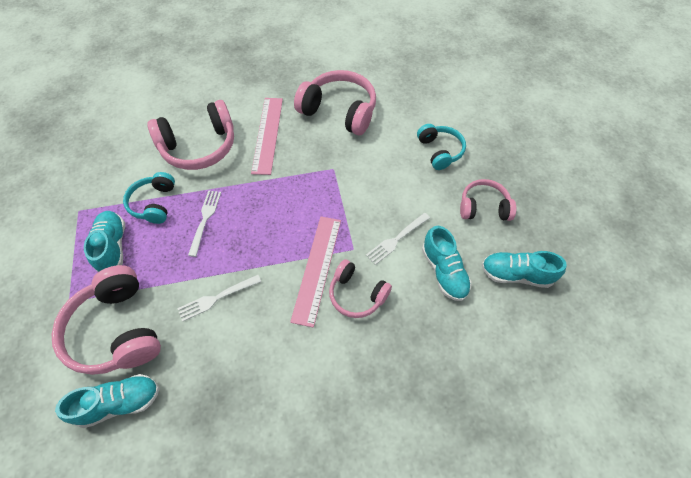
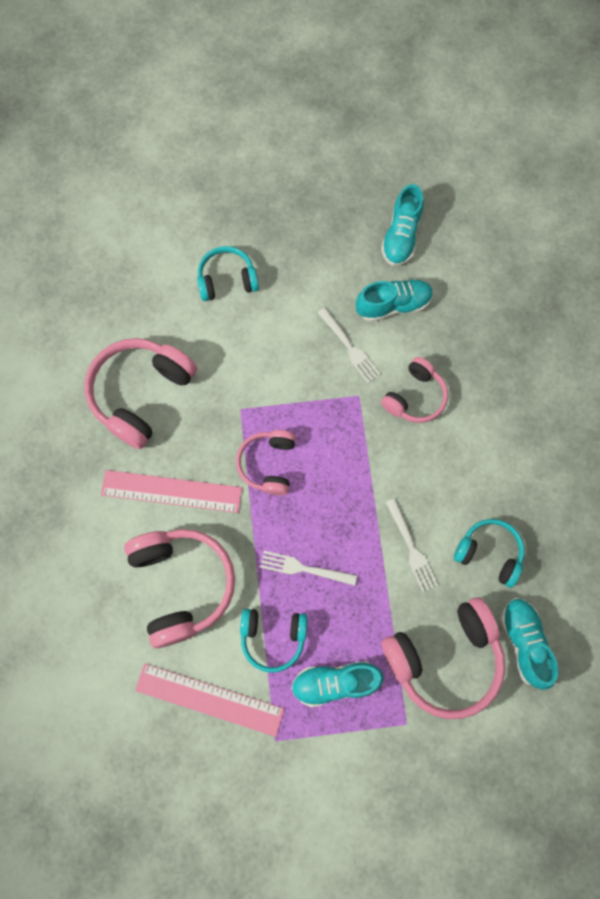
camera: 85 degrees left, 15 degrees up
(208, 367) = (489, 553): none -> turquoise headphones
(317, 268) = (381, 436): pink ruler -> pink ruler (209, 699)
(483, 207) = (315, 248): pink headphones -> pink headphones (268, 464)

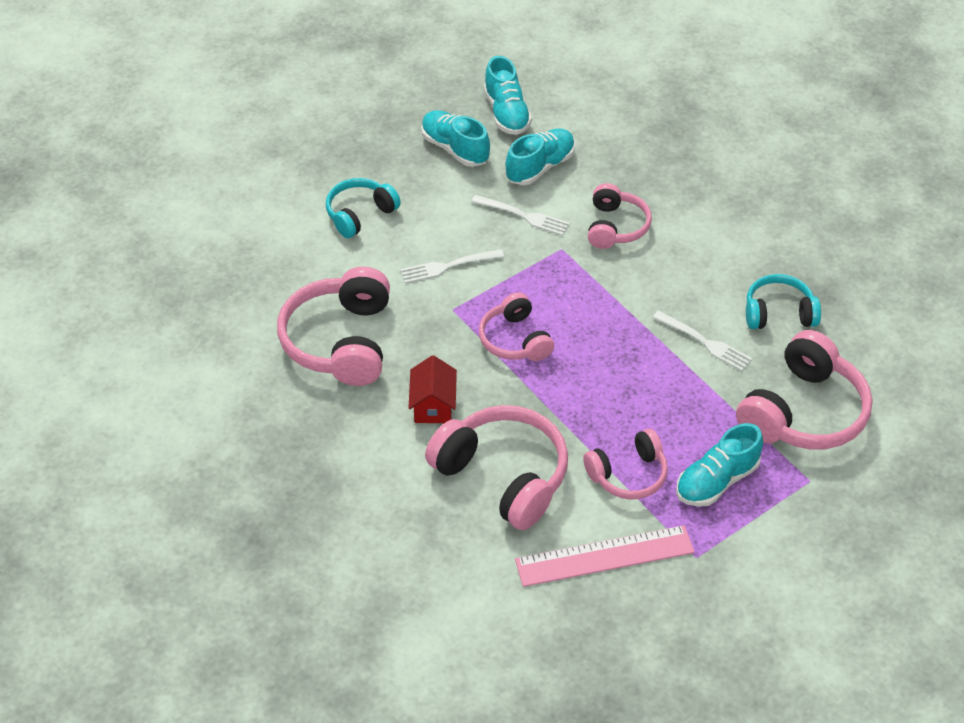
camera: 30 degrees left, 25 degrees down
(171, 491) = (433, 405): pink ruler -> red house
(273, 637) = (628, 474): turquoise headphones -> pink headphones
(304, 568) = (615, 405): white fork -> white fork (448, 266)
(523, 642) = (864, 365): turquoise shoe -> turquoise shoe (455, 149)

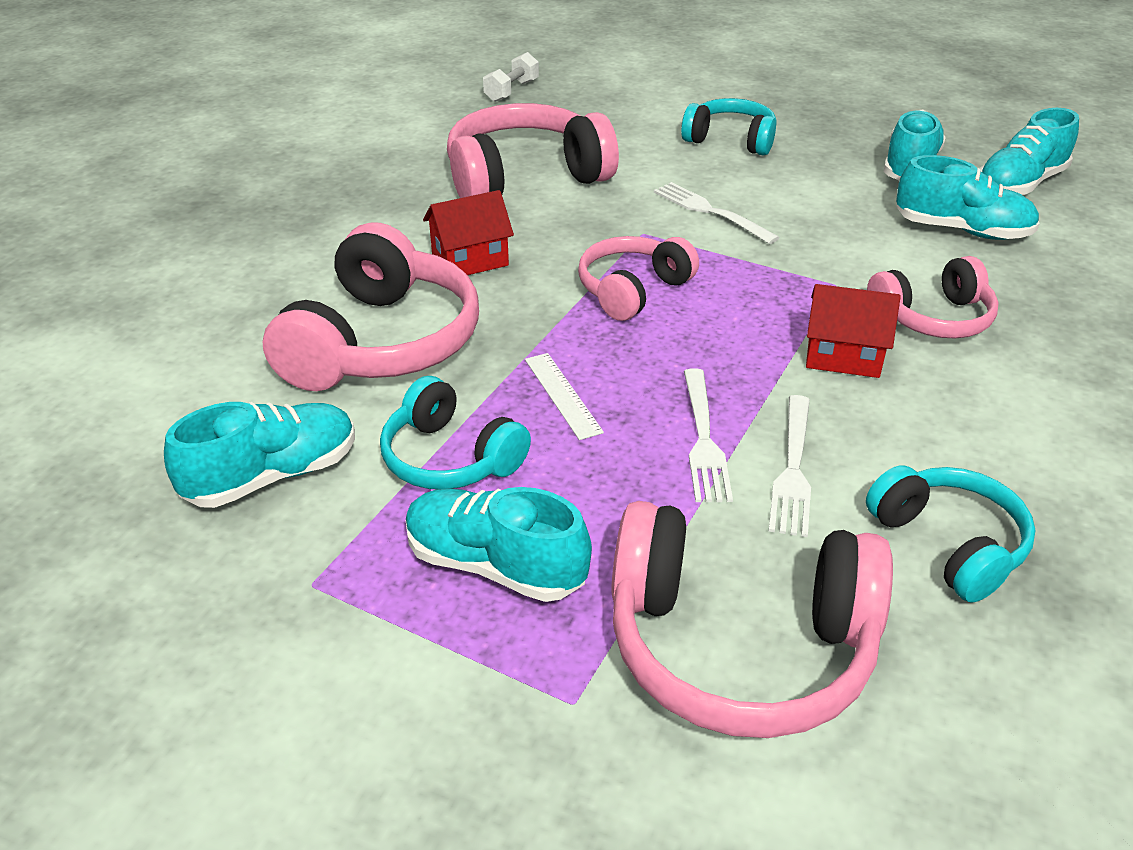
camera: 65 degrees right, 10 degrees down
(191, 301) = (512, 91): none -> white dumbbell
(523, 216) = (859, 241): white fork -> white fork (703, 439)
(599, 409) = (562, 395): none -> white ruler
(604, 556) = (272, 476): pink ruler -> turquoise shoe
(628, 279) = (843, 356): none -> red house
(628, 474) = (450, 458): pink headphones -> turquoise headphones

